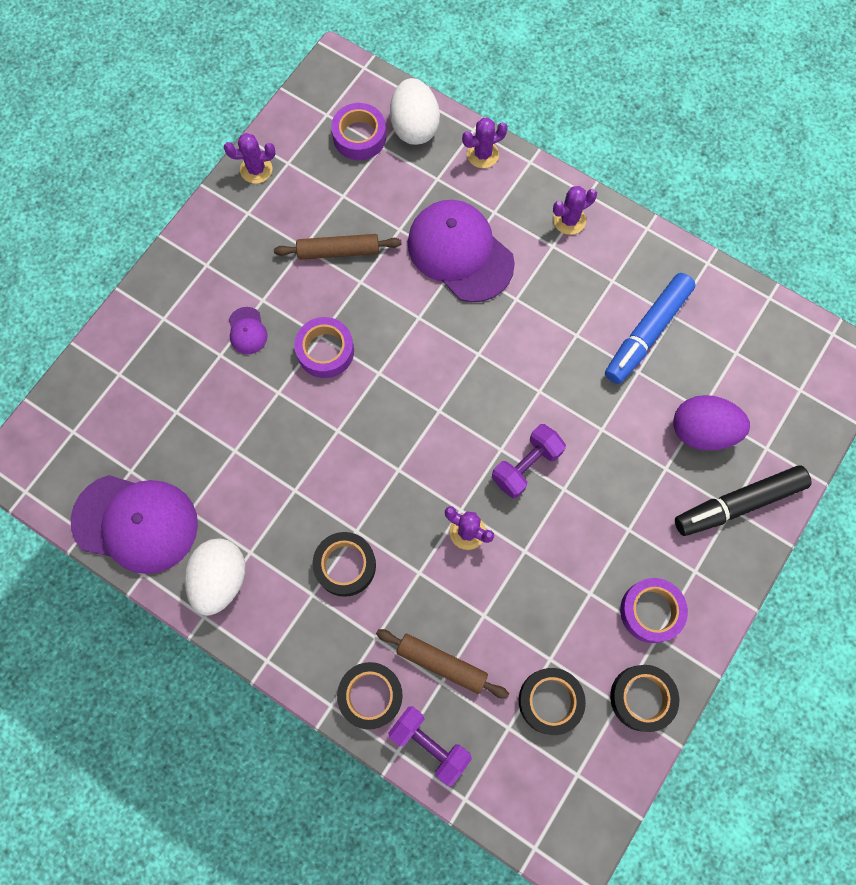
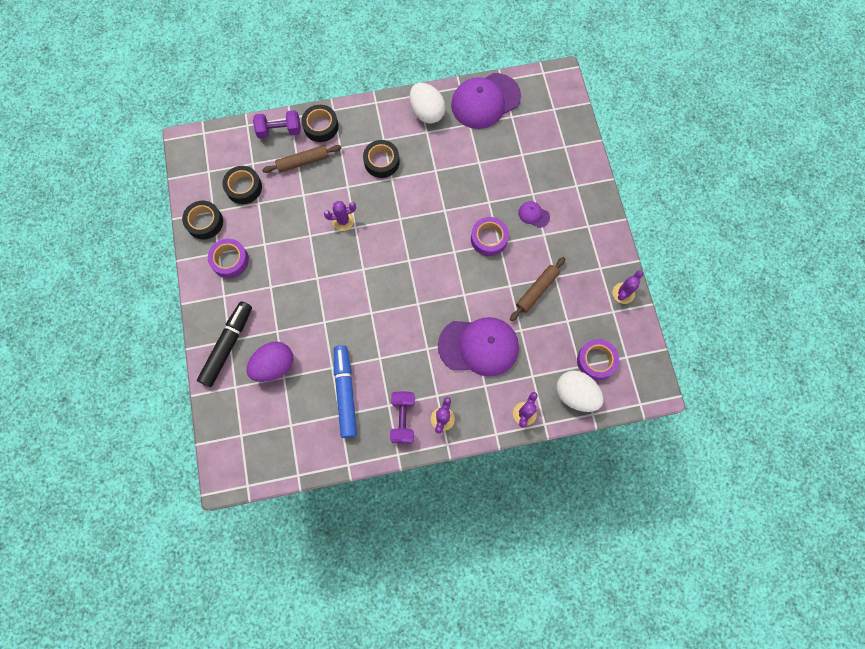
camera: 135 degrees right, 0 degrees up
(526, 466) = (344, 272): purple dumbbell -> purple dumbbell (403, 419)

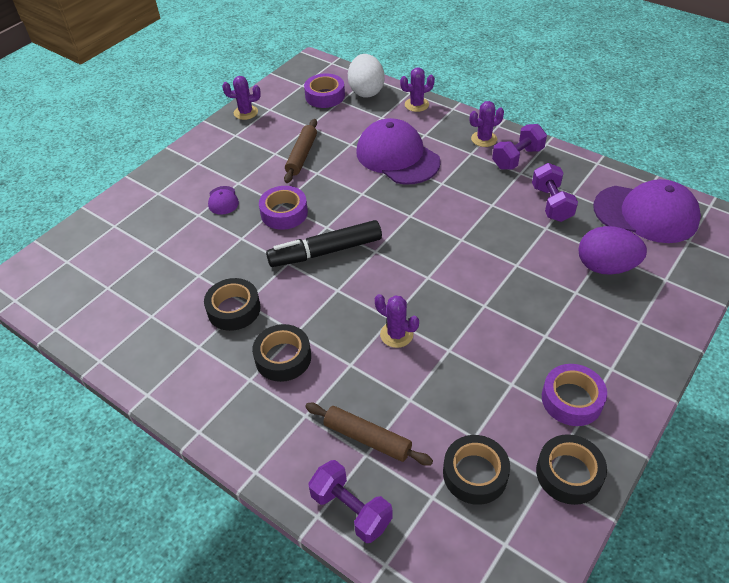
camera: 130 degrees left, 25 degrees down
(227, 346) = (646, 318): black marker -> black marker (326, 251)
(321, 126) = (295, 464): black tape -> black tape (234, 309)
(345, 393) = (551, 203): blue marker -> purple dumbbell
(427, 112) = (168, 366): white egg -> none
(485, 101) = (102, 323): purple cap -> purple cap (646, 214)
(537, 290) = (302, 155): brown rolling pin -> brown rolling pin turned 75 degrees counterclockwise

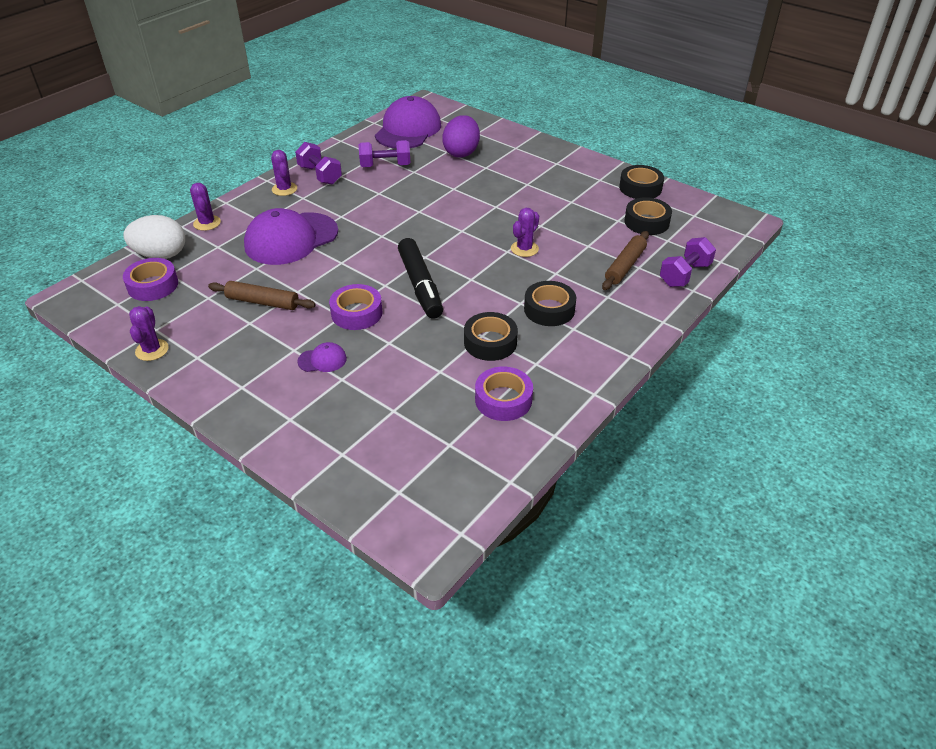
camera: 90 degrees left, 5 degrees down
(571, 399) = (583, 180): purple tape -> purple tape (503, 400)

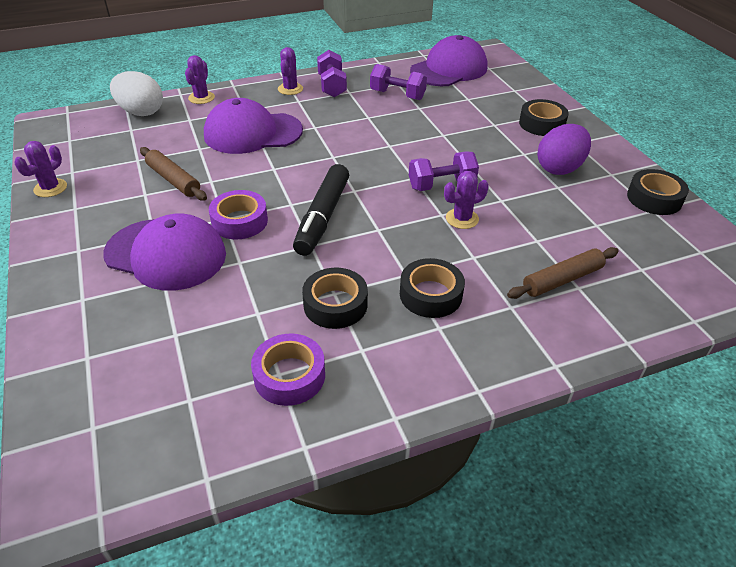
camera: 30 degrees right, 0 degrees up
(153, 285) = (109, 134): purple tape -> none
(322, 360) = (166, 254): purple cap -> purple cap, size x2.36
(461, 152) = (482, 104): purple egg -> purple egg (559, 168)
(646, 222) = (631, 239): black tape -> black tape (542, 124)
(684, 274) = (631, 319): purple dumbbell -> purple dumbbell (441, 185)

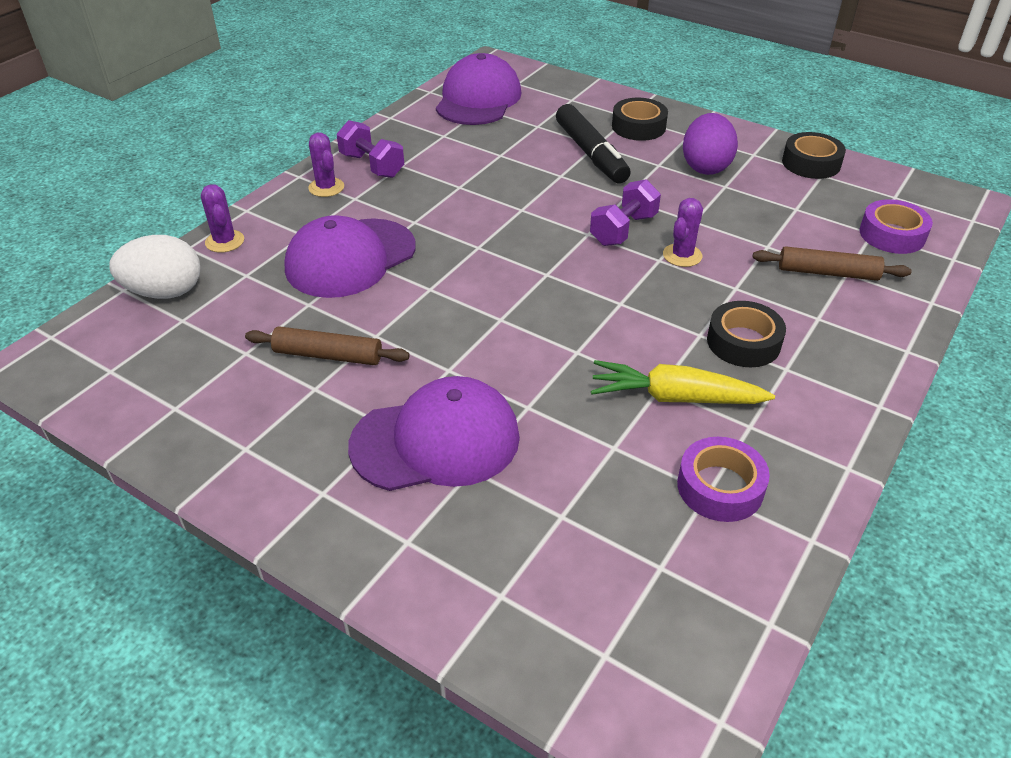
camera: 35 degrees left, 0 degrees up
(50, 188) = (174, 441): purple cactus -> none
(239, 221) = (470, 364): purple tape -> purple tape (892, 235)
(323, 217) = (551, 316): black marker -> black marker (591, 153)
(335, 304) = (675, 397): black tape -> yellow carrot
(397, 95) = (459, 149): purple dumbbell -> none
(562, 280) = (827, 273): brown rolling pin -> brown rolling pin turned 75 degrees clockwise

